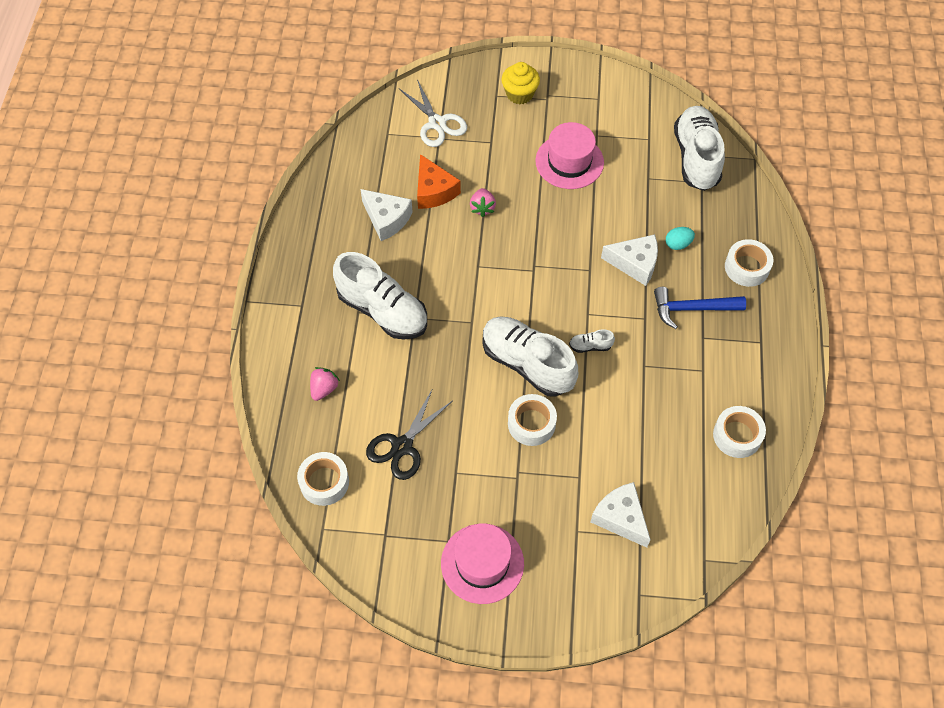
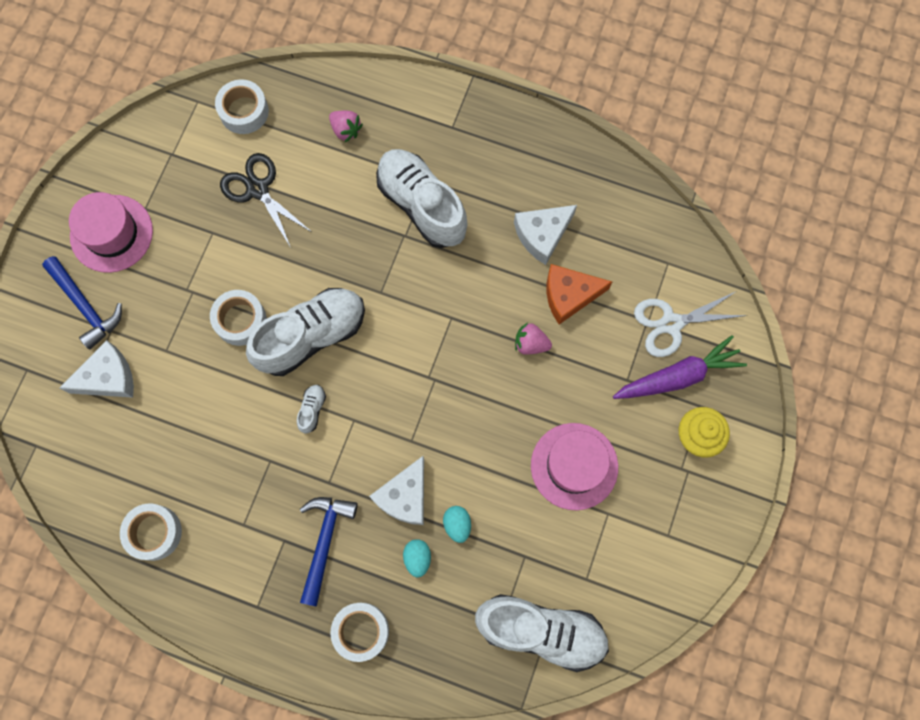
camera: 105 degrees right, 15 degrees up
(383, 311) = (422, 205): white shoe -> white shoe turned 90 degrees clockwise
(477, 112) = (678, 376): none -> purple carrot
(561, 562) = (86, 306): none -> blue hammer
(642, 224) = (457, 524): none -> turquoise egg

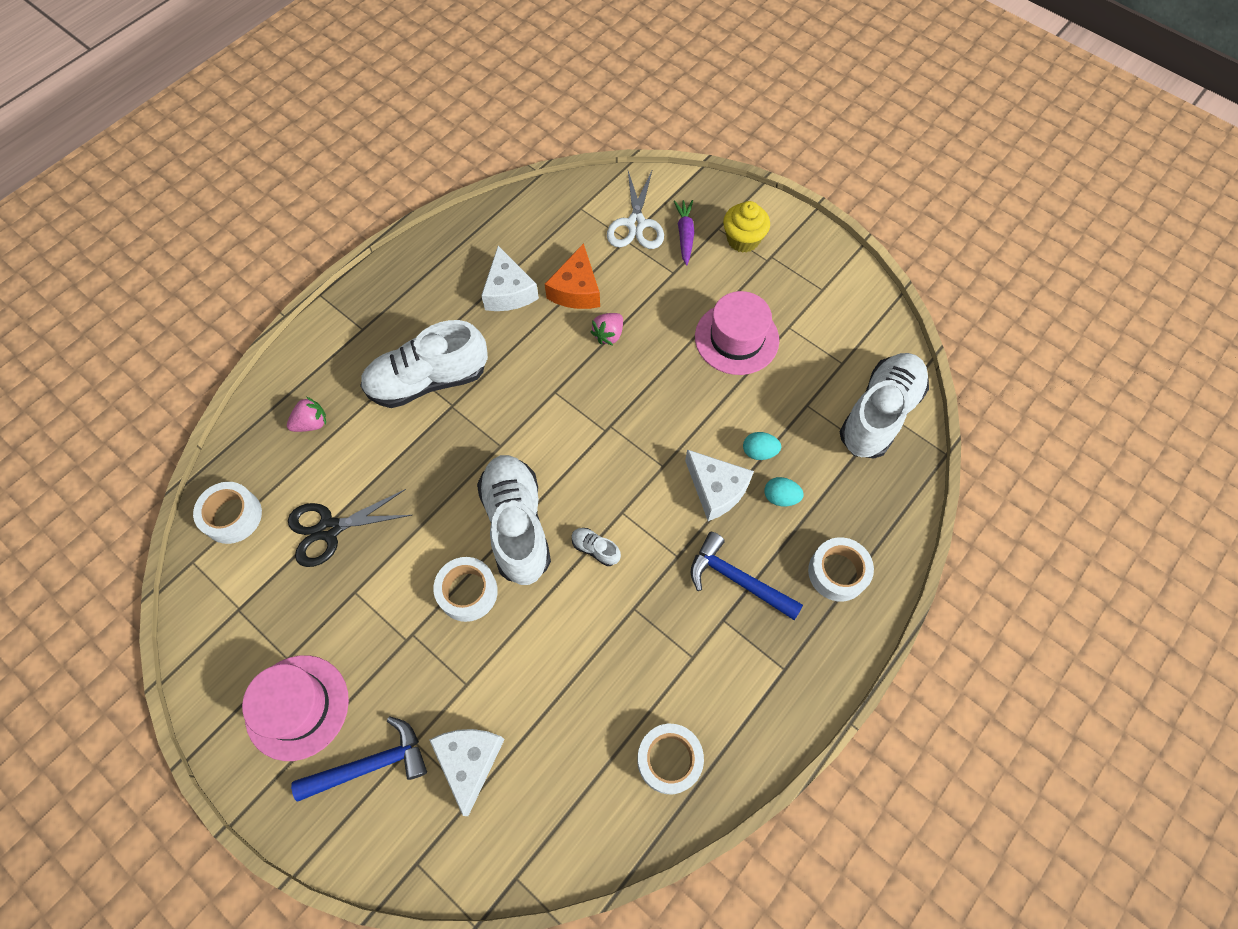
camera: 70 degrees left, 10 degrees down
(678, 376) = (685, 235): purple carrot -> purple carrot, size x0.63

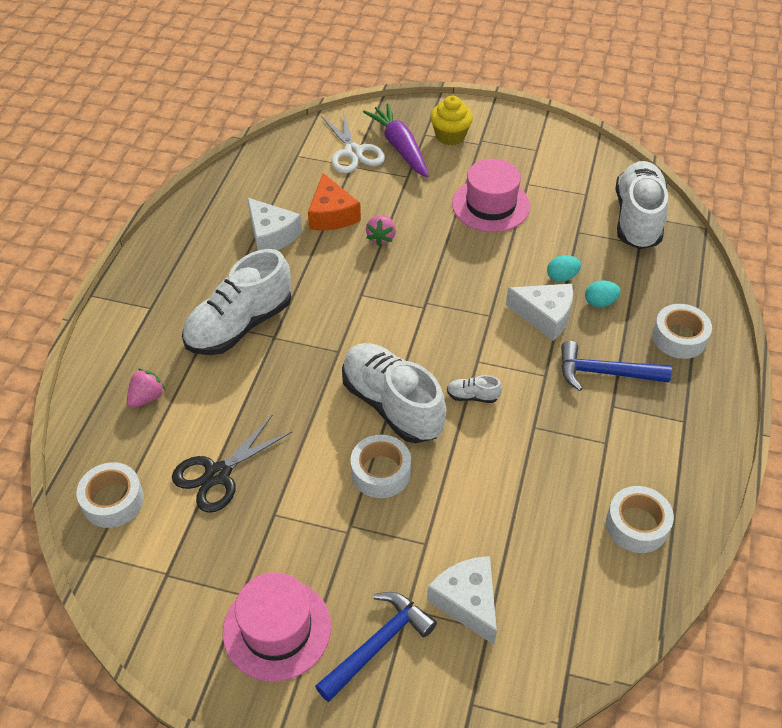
camera: 25 degrees left, 15 degrees down
(685, 235) = (400, 147): purple carrot -> purple carrot, size x1.59

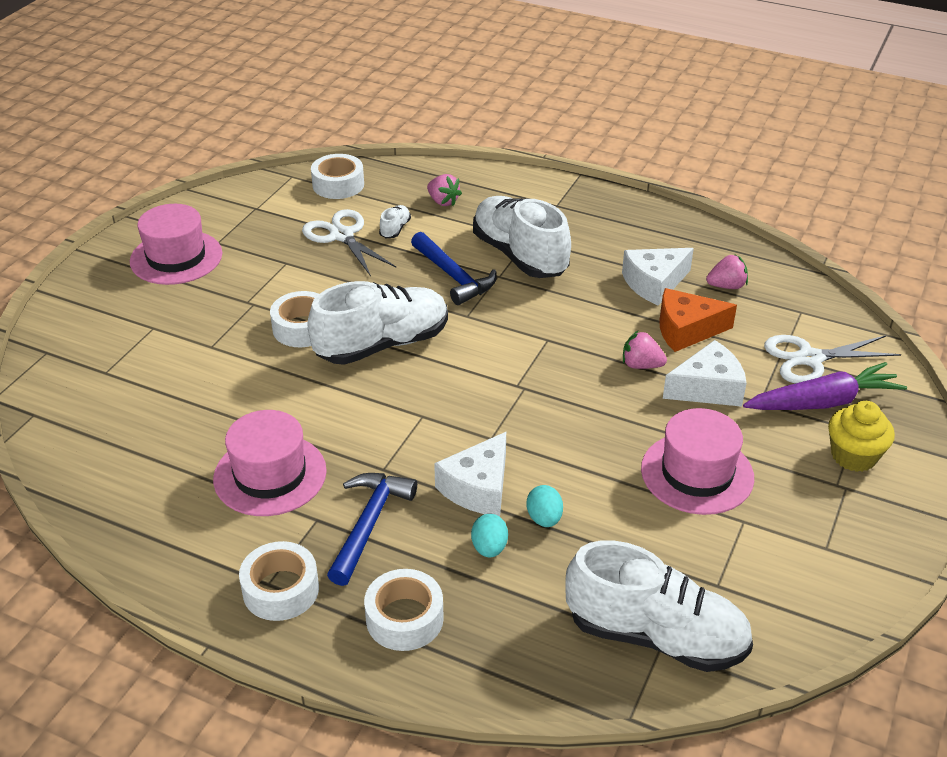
camera: 100 degrees right, 10 degrees down
(218, 474) = (342, 235): black scissors -> white scissors
(269, 194) = (726, 286): none -> pink strawberry
(378, 644) = (131, 308): blue hammer -> blue hammer (453, 276)
(467, 602) = (138, 364): white cheese -> white cheese (708, 388)
(472, 396) = (373, 404): white shoe -> white shoe (395, 229)
(577, 448) = (270, 475): none -> pink hat
(637, 525) = (152, 501): white tape -> white tape (281, 590)

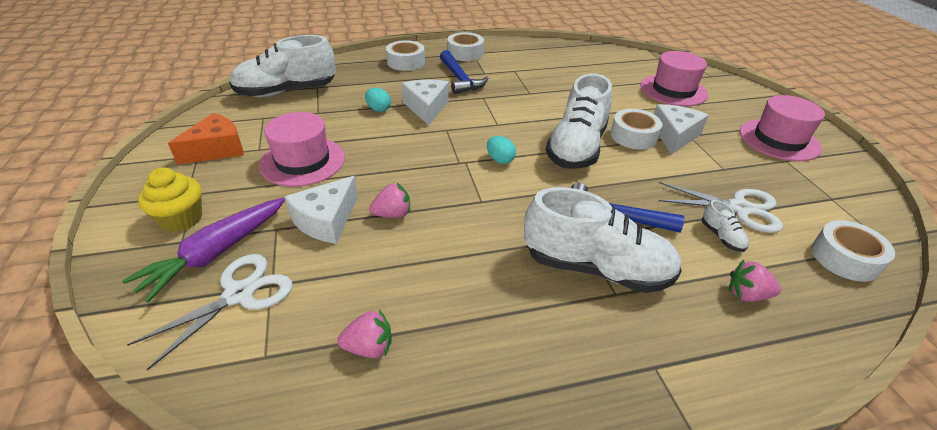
camera: 140 degrees right, 0 degrees up
(270, 475) = (528, 77): pink hat -> pink hat (673, 90)
(489, 548) = (394, 91): turquoise egg -> turquoise egg (500, 160)
(654, 283) = (447, 306): white cheese -> white cheese (674, 136)
(686, 330) = (377, 266): orange cheese -> orange cheese (217, 149)
(726, 286) = (369, 347): pink strawberry -> pink strawberry turned 135 degrees counterclockwise

